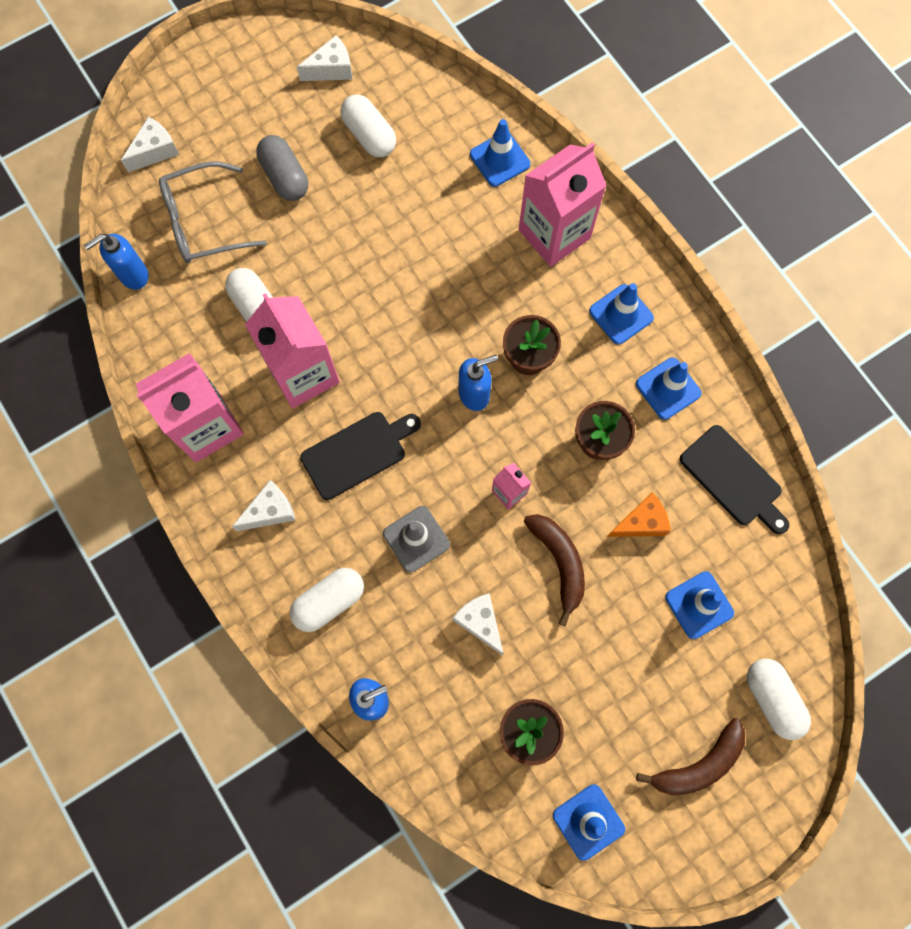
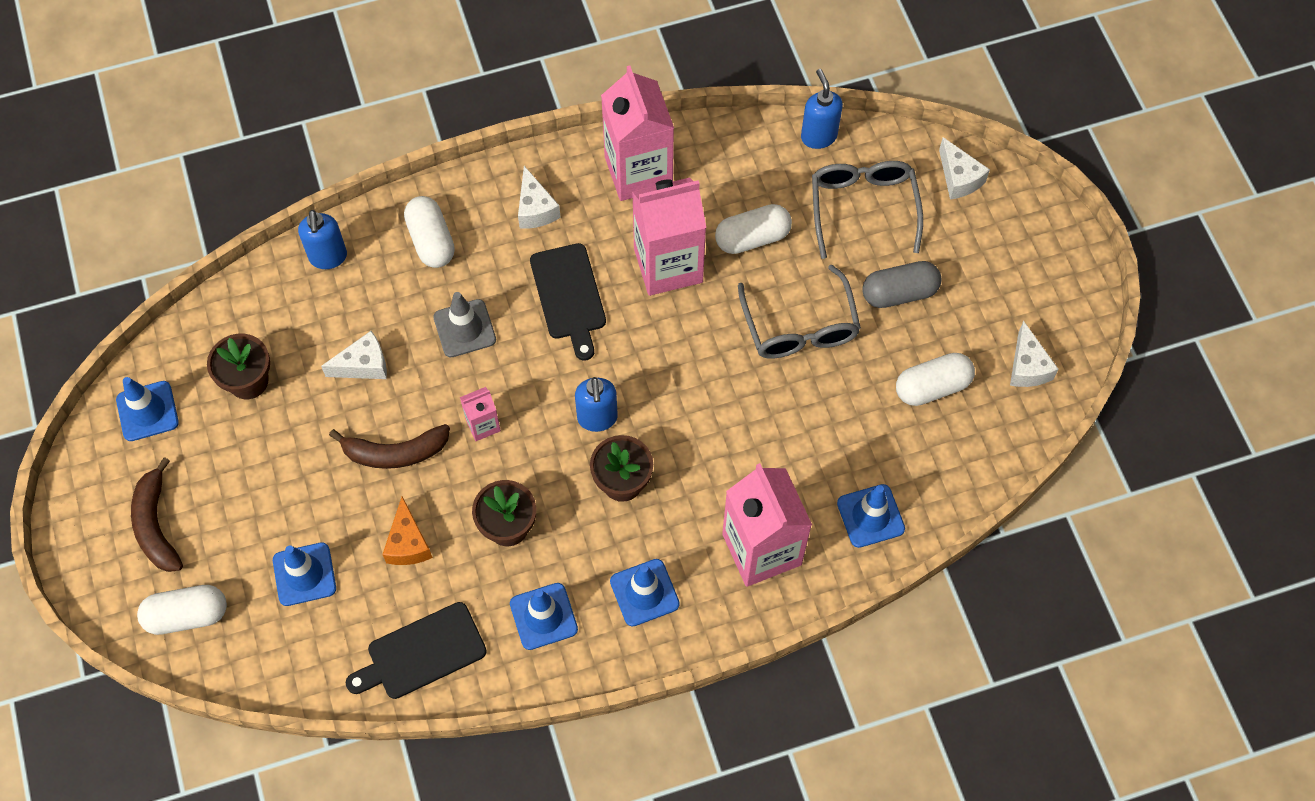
camera: 105 degrees right, 10 degrees down
(339, 249) = (800, 327): none -> grey glasses

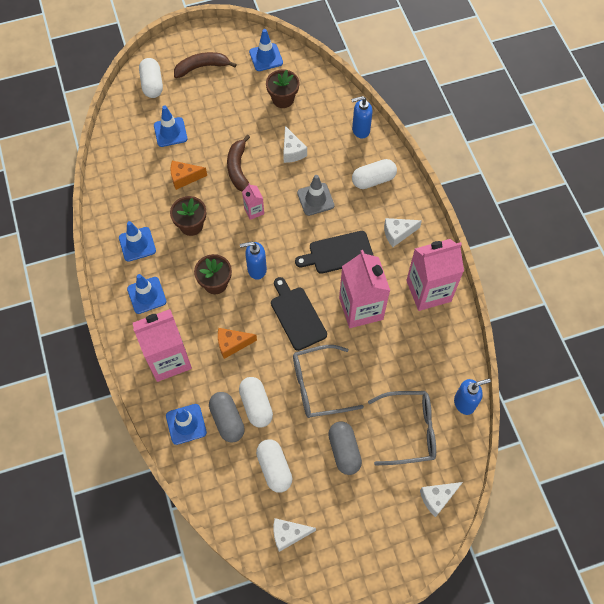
camera: 90 degrees right, 0 degrees up
(421, 653) = (122, 187): black cutting board -> black cutting board (297, 315)
(733, 452) = (232, 344): none -> orange cheese
(752, 238) = (382, 358): white capsule -> white capsule (256, 405)
(861, 455) = (227, 420): none -> grey capsule

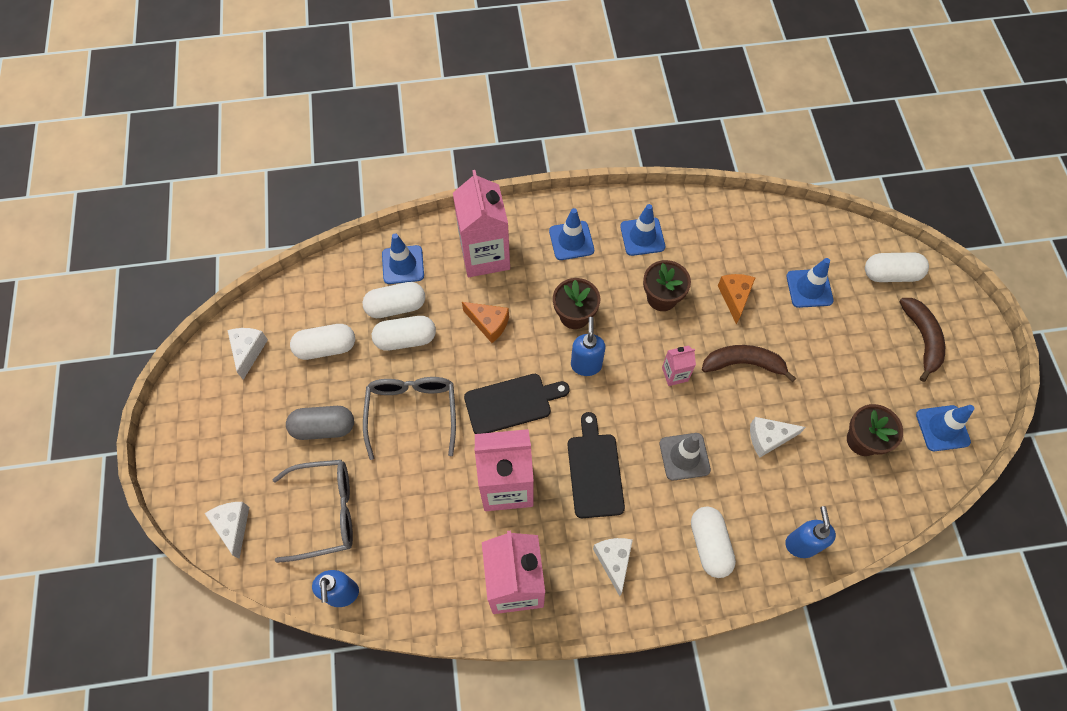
camera: 100 degrees right, 0 degrees up
(227, 420) = (396, 306): grey capsule -> white capsule
(232, 344) = (489, 324): orange cheese -> orange cheese turned 120 degrees clockwise
(410, 430) = (326, 512): grey glasses -> grey glasses turned 105 degrees counterclockwise

